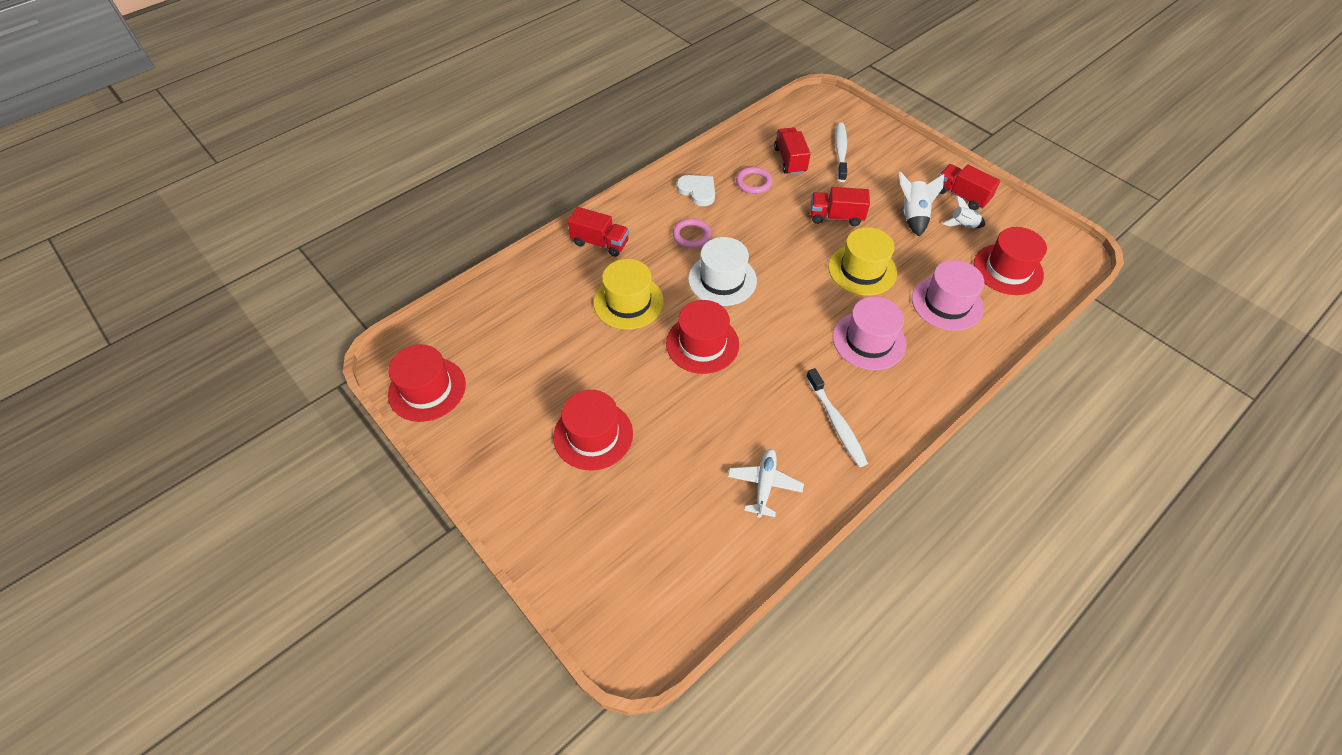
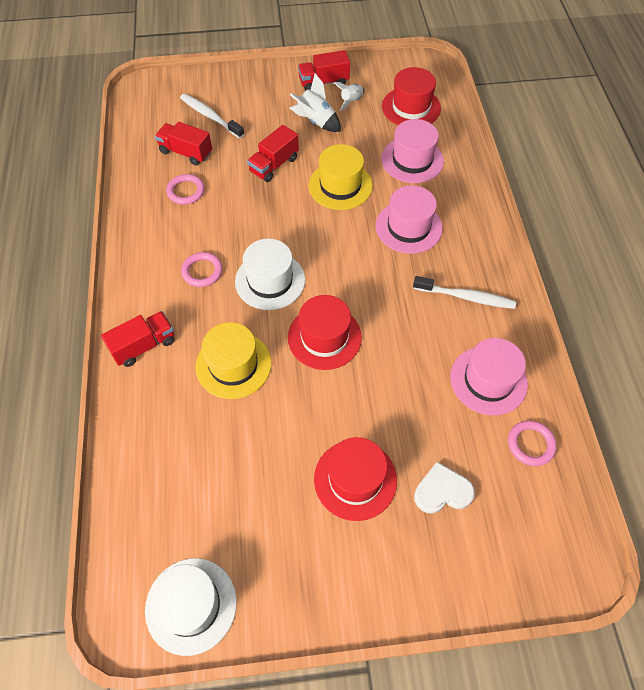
camera: 55 degrees left, 5 degrees up
(427, 389) = (191, 605): red hat -> white hat
(697, 191) = (156, 235): white heart -> white heart (442, 491)
(727, 552) = (530, 444): none -> pink ring
(764, 485) = (488, 380): white plane -> pink hat

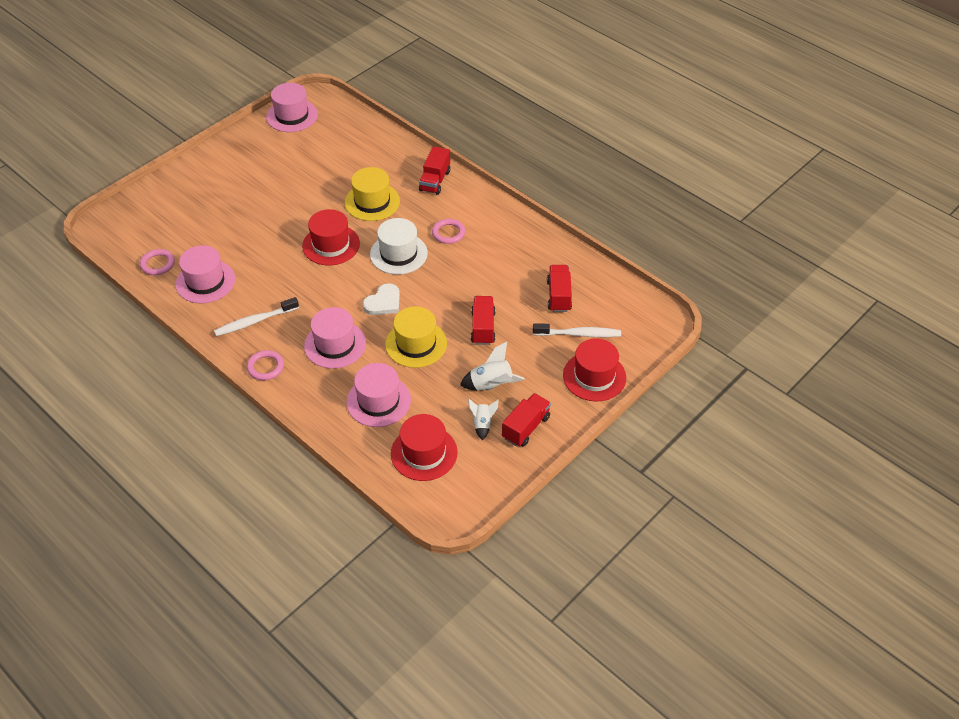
camera: 140 degrees right, 10 degrees down
(186, 152) = (559, 296): red truck -> red truck turned 75 degrees counterclockwise
(186, 191) = (522, 271): pink ring -> pink ring (265, 367)
(191, 605) = (292, 115): white hat -> pink hat
(355, 479) = (251, 195): red hat -> red hat (594, 376)
(442, 491) = (198, 216): white heart -> white heart (383, 302)

